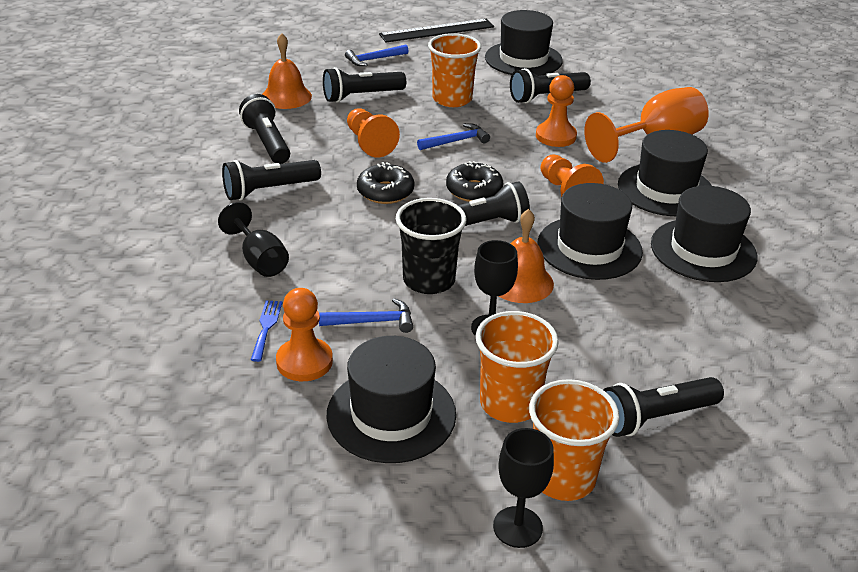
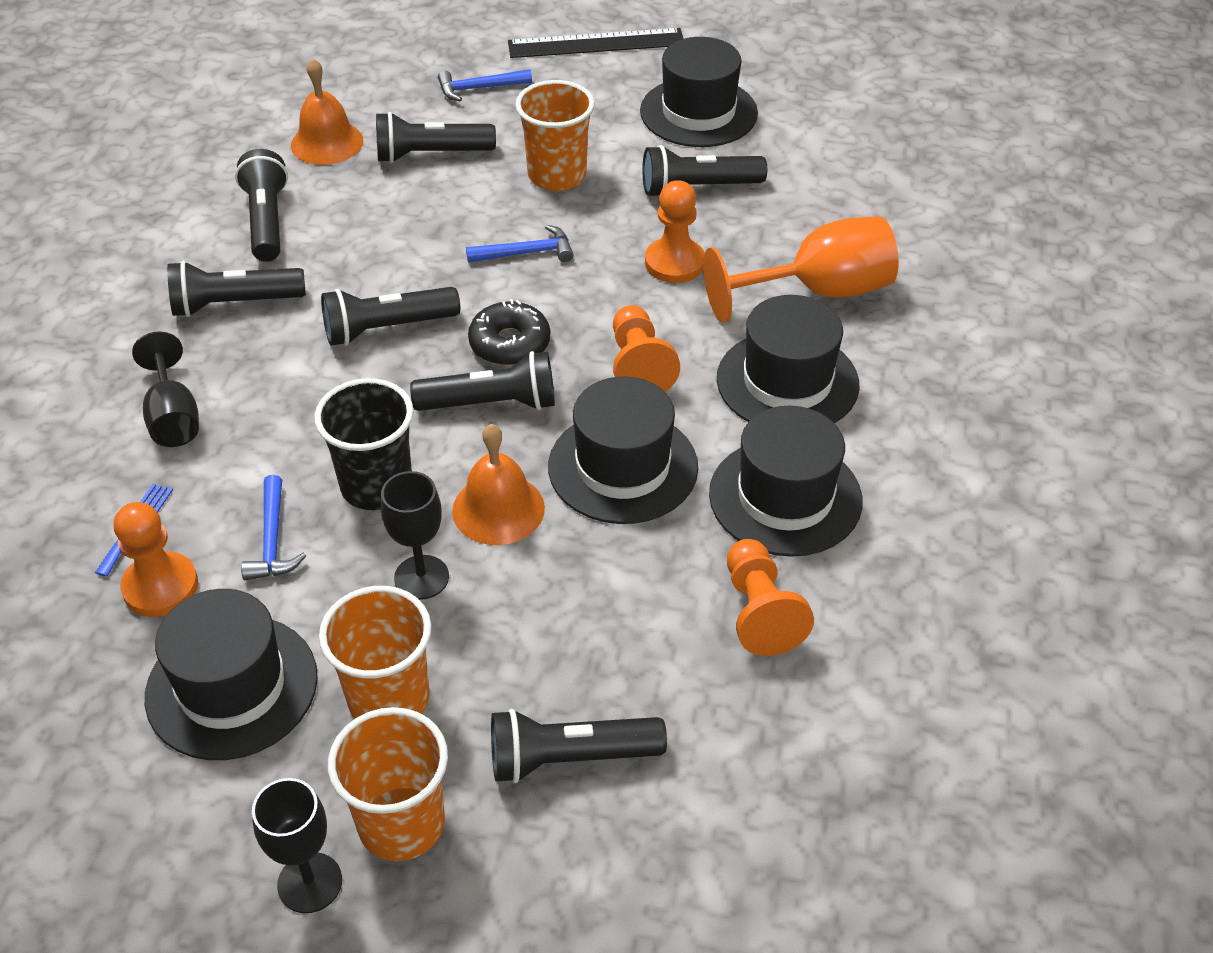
camera: 15 degrees right, 10 degrees up
(369, 143) = (404, 241): orange pawn -> orange pawn (760, 612)
(372, 321) = (273, 540): blue hammer -> blue hammer turned 75 degrees clockwise
(385, 192) = (387, 328): black donut -> black flashlight

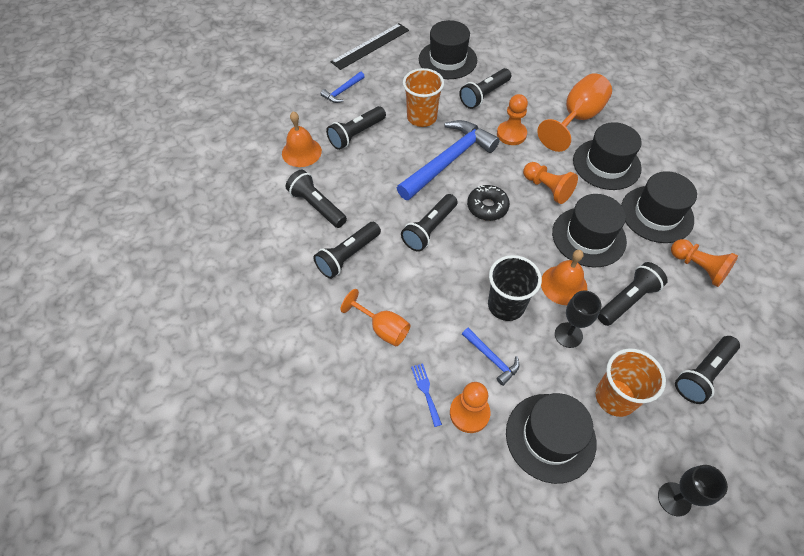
camera: 35 degrees left, 10 degrees up
(173, 417) = (383, 328): black goblet -> orange goblet
(401, 824) = (678, 447): orange cup -> none
(491, 404) = (510, 239): black flashlight -> black flashlight (627, 300)
(526, 253) = (448, 161): blue hammer -> blue hammer, size x2.18

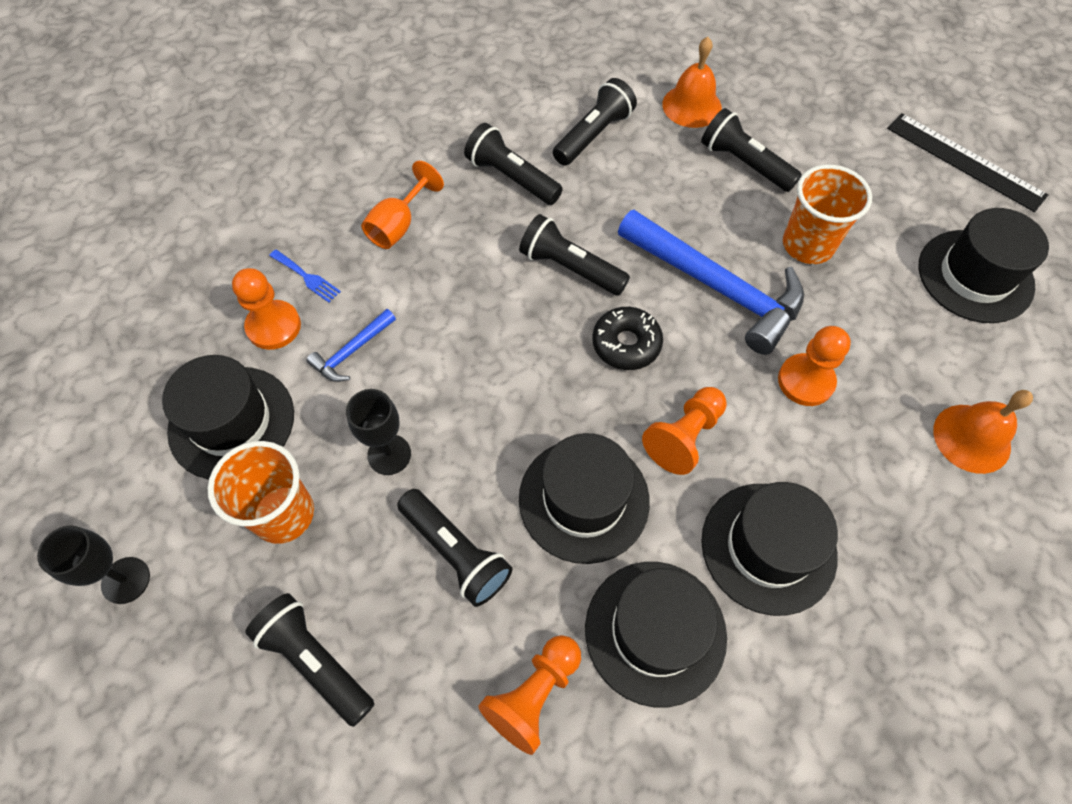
camera: 85 degrees right, 5 degrees up
(342, 91) = (836, 137): blue hammer -> none
(426, 391) = (307, 277): blue fork -> blue fork turned 60 degrees clockwise
(484, 95) = (897, 336): black flashlight -> none
(506, 305) = (439, 370): black cup -> none
(563, 285) = (480, 453): orange bell -> orange bell (971, 438)
(576, 119) = (883, 499): orange goblet -> none

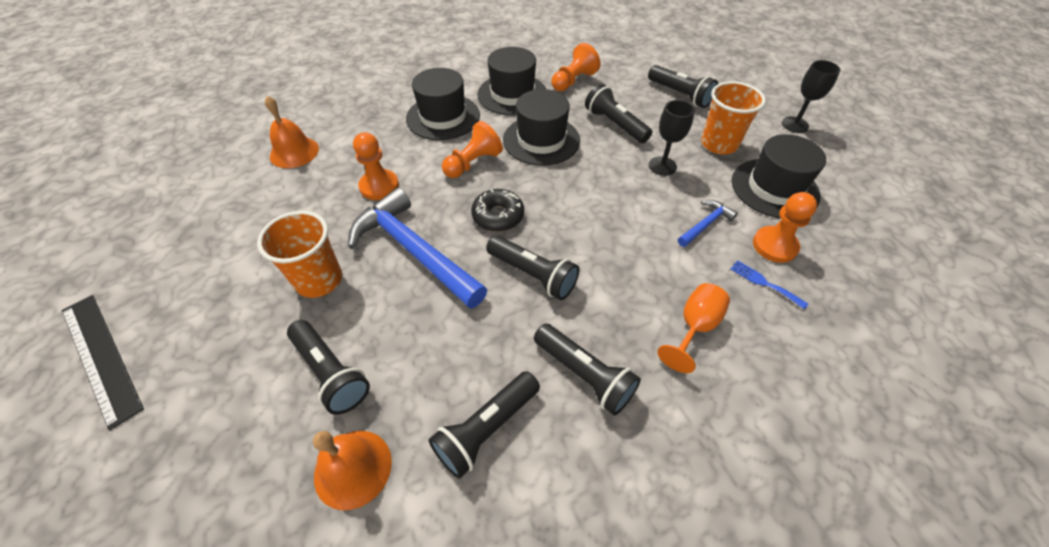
camera: 175 degrees left, 10 degrees down
(975, 276) = (200, 245): black hat -> none

